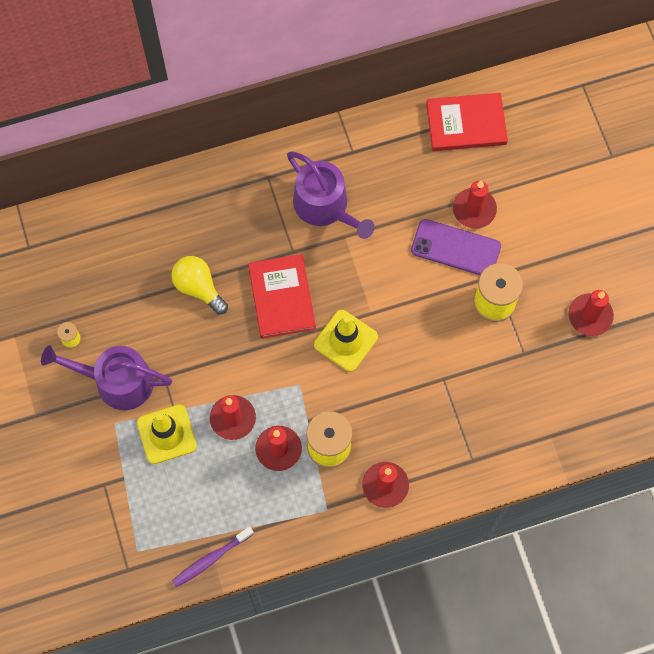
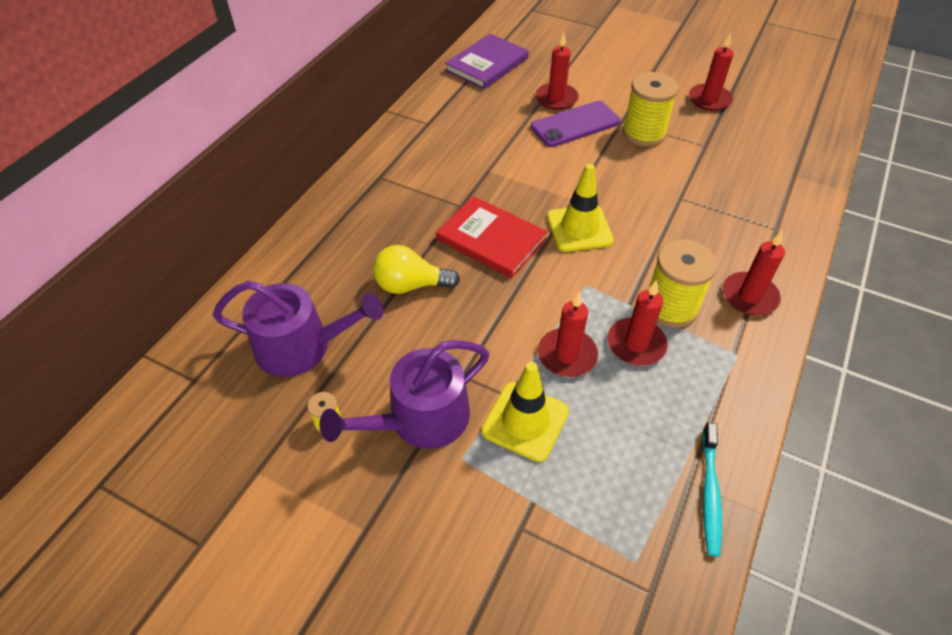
camera: 45 degrees left, 20 degrees down
(211, 559) = (710, 493): purple toothbrush -> turquoise toothbrush
(325, 207) = (449, 164): purple watering can -> purple watering can (302, 346)
(466, 124) = (487, 64): red book -> purple book

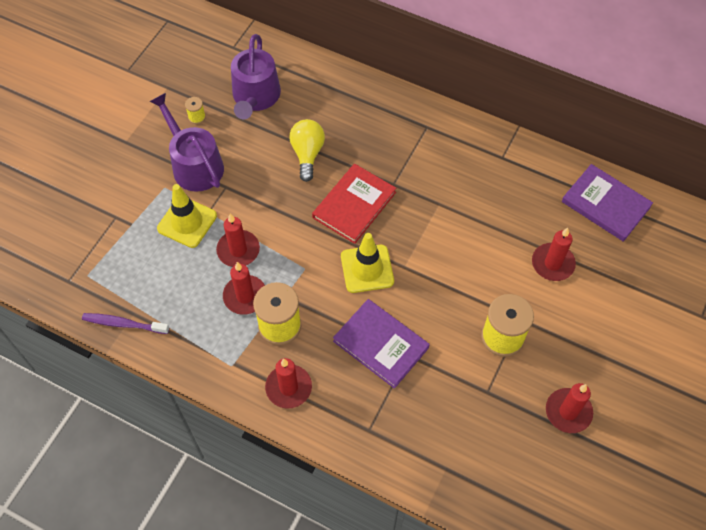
camera: 90 degrees right, 10 degrees up
(575, 124) = (511, 277): purple phone -> none
(673, 218) = (381, 344): none -> purple book
(710, 493) = (124, 324): turquoise toothbrush -> purple toothbrush

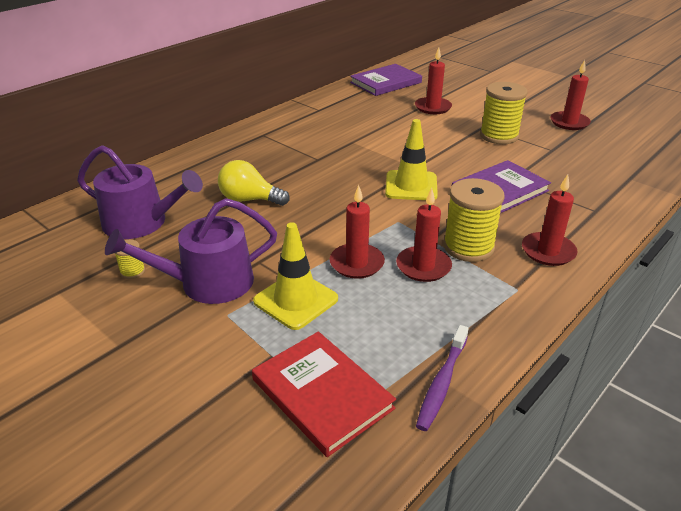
camera: 75 degrees left, 25 degrees down
(354, 205) = (331, 182): red book -> red book (322, 394)

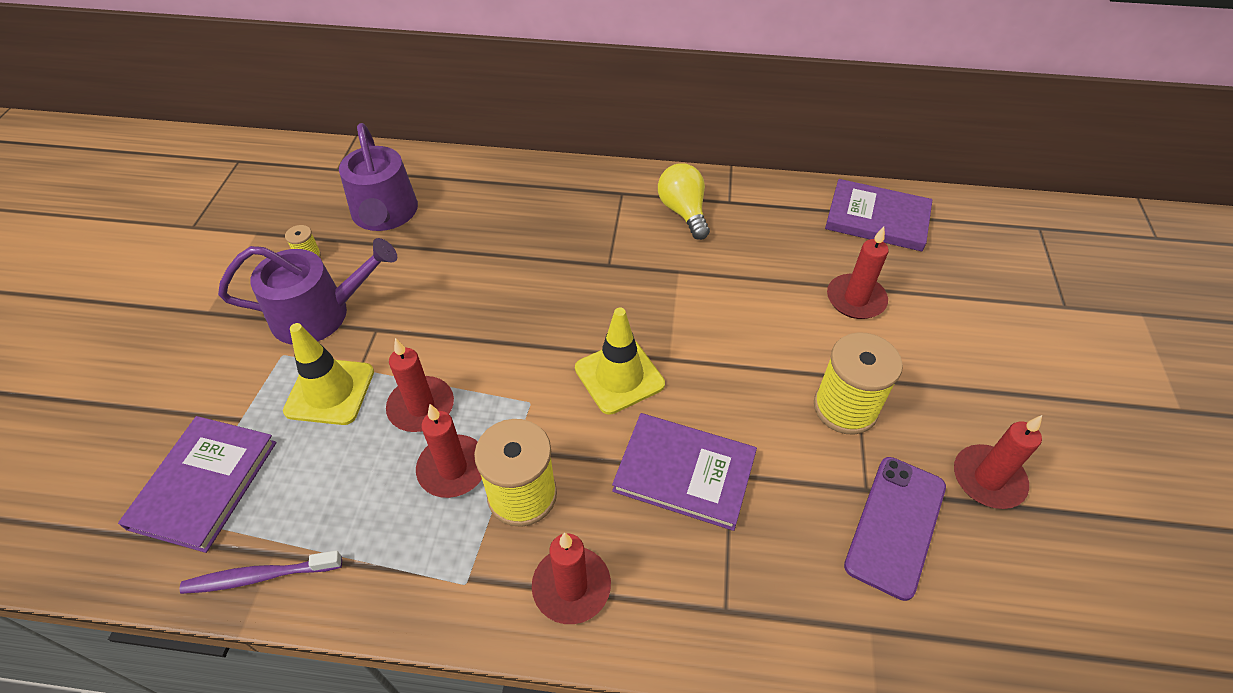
camera: 55 degrees right, 15 degrees up
(207, 283) = (320, 314): purple watering can -> purple watering can turned 135 degrees clockwise
(249, 200) = (479, 260): yellow light bulb -> yellow light bulb (683, 212)
(322, 394) = (204, 484): red book -> purple book
(578, 151) = (896, 525): none -> purple phone

